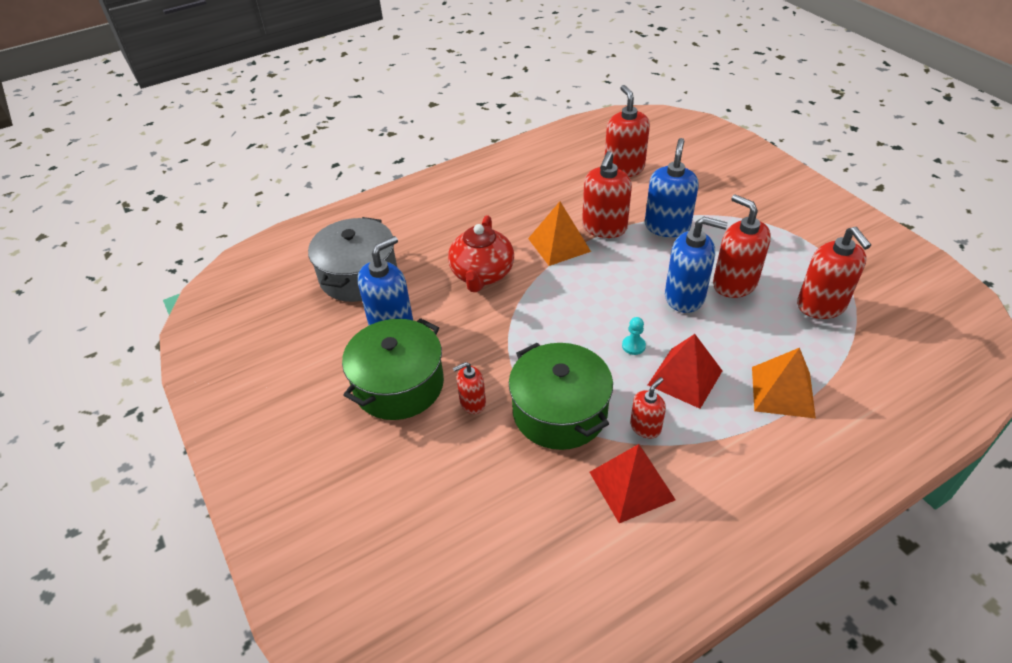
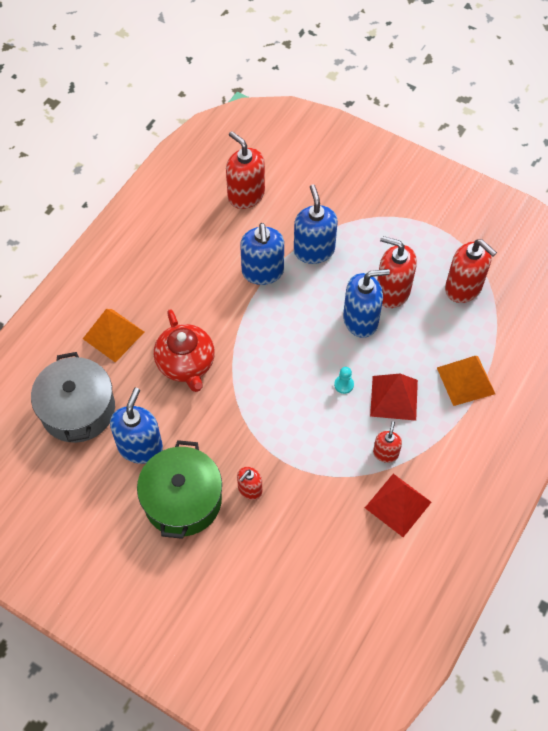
camera: 30 degrees left, 15 degrees up
(559, 245) = (234, 306): orange pyramid -> orange pyramid (113, 335)
(560, 411) = (319, 468): green pot -> none
(604, 227) = (262, 272): red soap dispenser -> blue soap dispenser

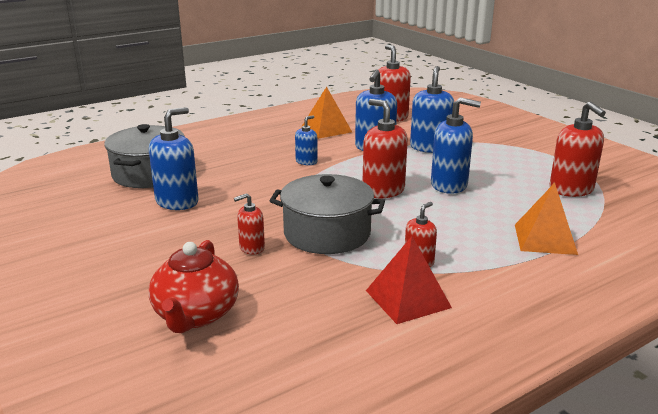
camera: 25 degrees right, 35 degrees down
(113, 335) = (219, 150): orange pyramid -> orange pyramid (326, 129)
(182, 500) = (180, 237): green pot -> none
(186, 364) = (264, 173): red teapot -> red teapot (196, 315)
(213, 326) = (306, 161): none -> blue soap dispenser
(297, 443) = (327, 233): none -> grey pot
(344, 385) = (404, 213): turquoise pawn -> none
(392, 291) = (492, 178): red soap dispenser -> red soap dispenser (383, 190)
(394, 398) = (453, 231): red pyramid -> none

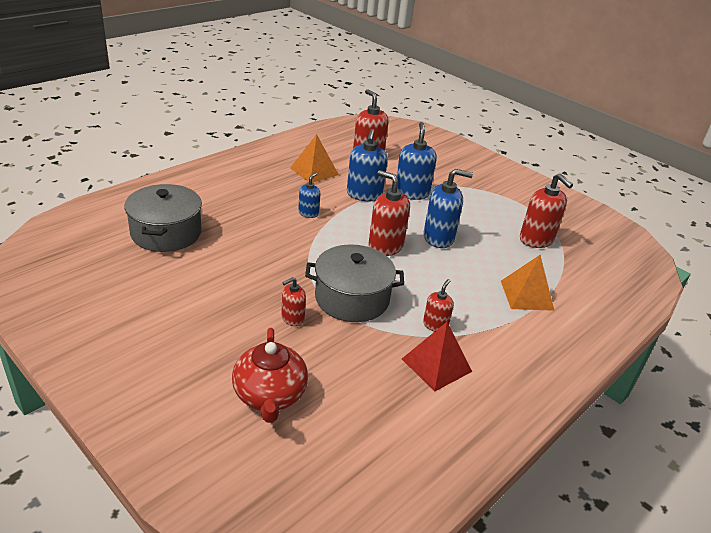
camera: 15 degrees left, 10 degrees up
(177, 202) = (206, 267): blue soap dispenser -> none

